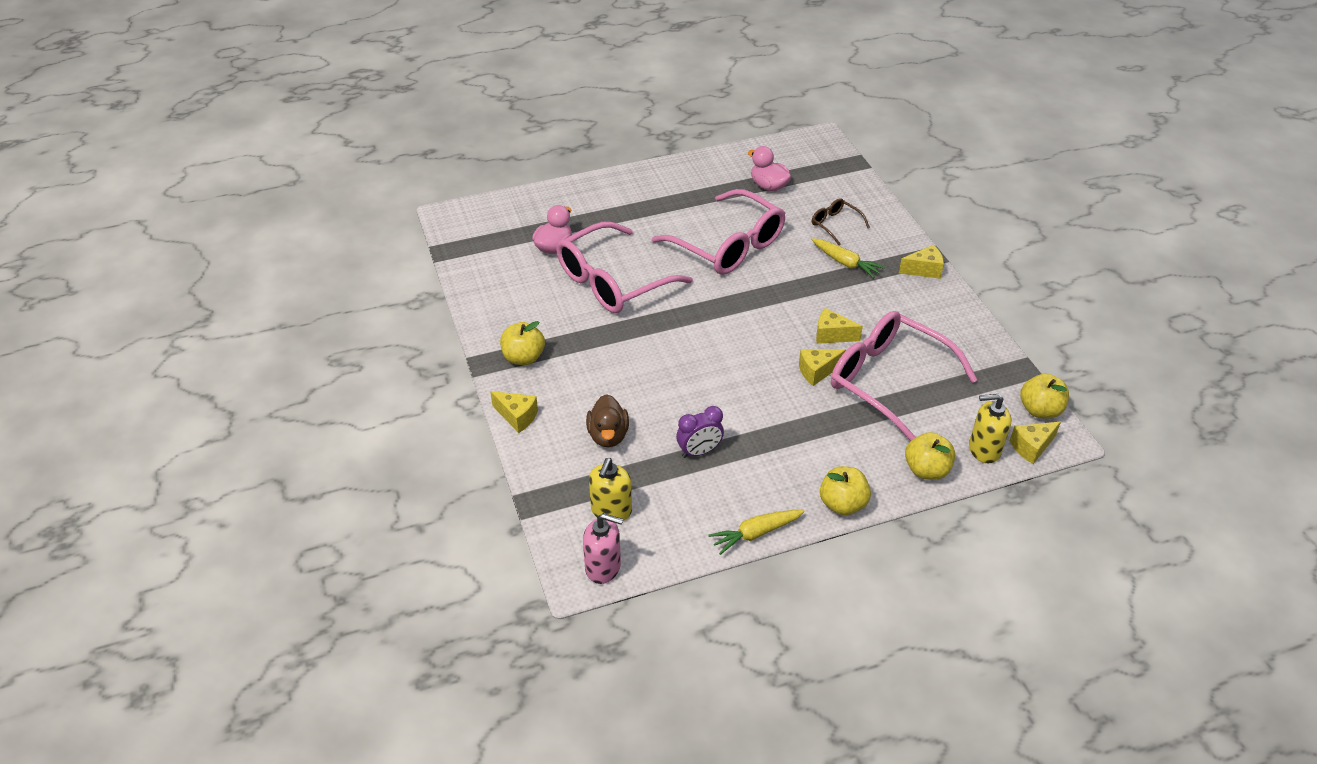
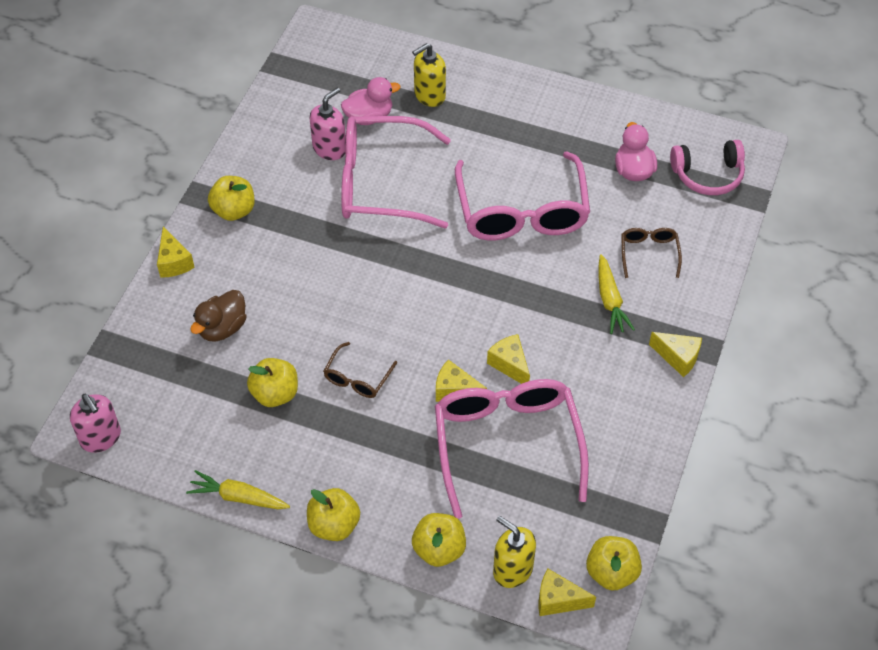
camera: 40 degrees right, 10 degrees up
(549, 281) = (329, 148): none -> pink soap dispenser
(611, 511) = (155, 395): yellow soap dispenser -> yellow soap dispenser (429, 95)
(699, 451) = (275, 394): purple clock -> yellow apple
(744, 405) = (357, 378): none -> brown glasses
(815, 165) = (708, 175): none -> pink headphones

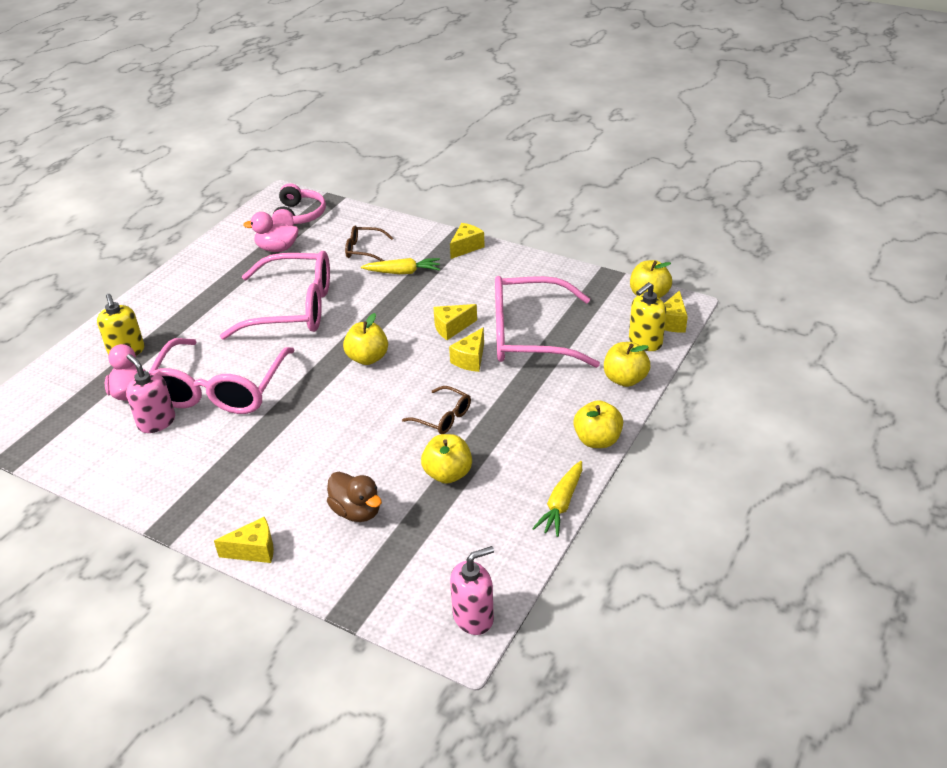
camera: 80 degrees left, 15 degrees down
(234, 210) = (204, 498): yellow apple -> yellow apple (367, 358)

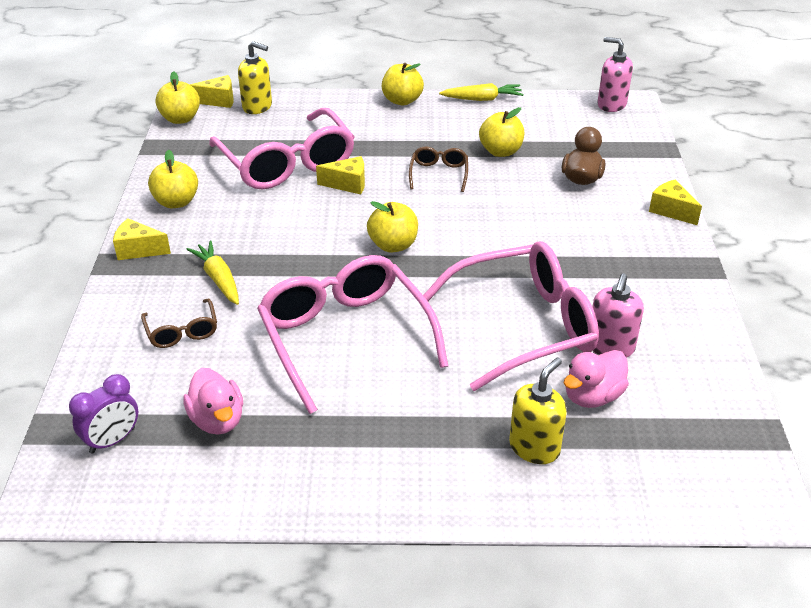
camera: 120 degrees left, 0 degrees up
(299, 216) = (112, 440): pink headphones -> purple clock
(451, 328) = (305, 210): yellow cheese -> none
(625, 379) = (317, 105): yellow apple -> yellow apple (176, 202)

